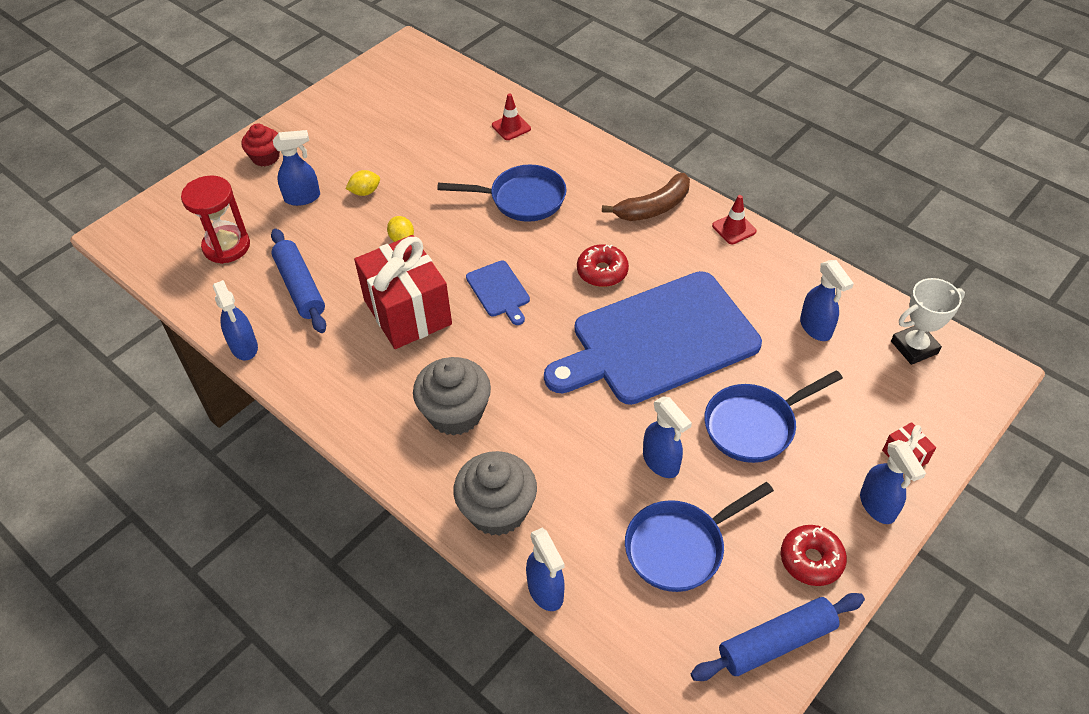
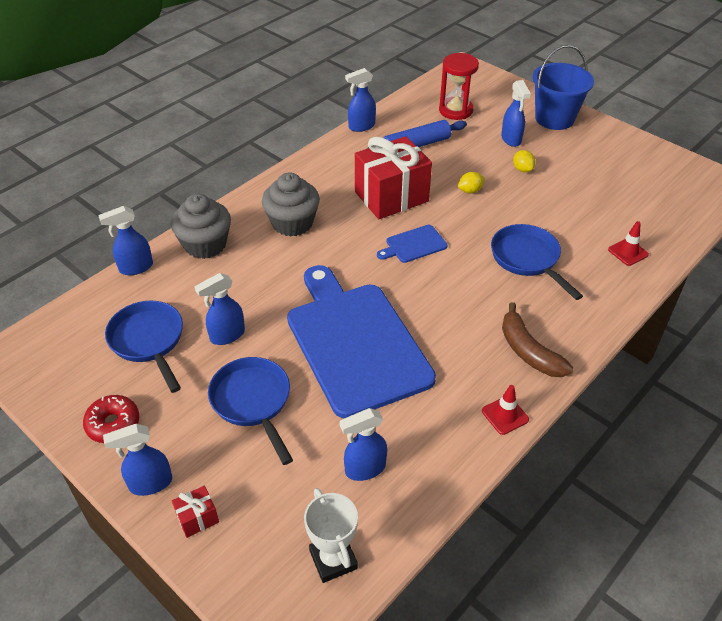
camera: 90 degrees right, 5 degrees down
(265, 157) = (554, 118): red cupcake -> blue bucket
(522, 199) = (527, 259): blue pan -> blue pan turned 150 degrees clockwise
(602, 272) = (438, 309): red donut -> none
(776, 642) = (53, 391): blue rolling pin -> none

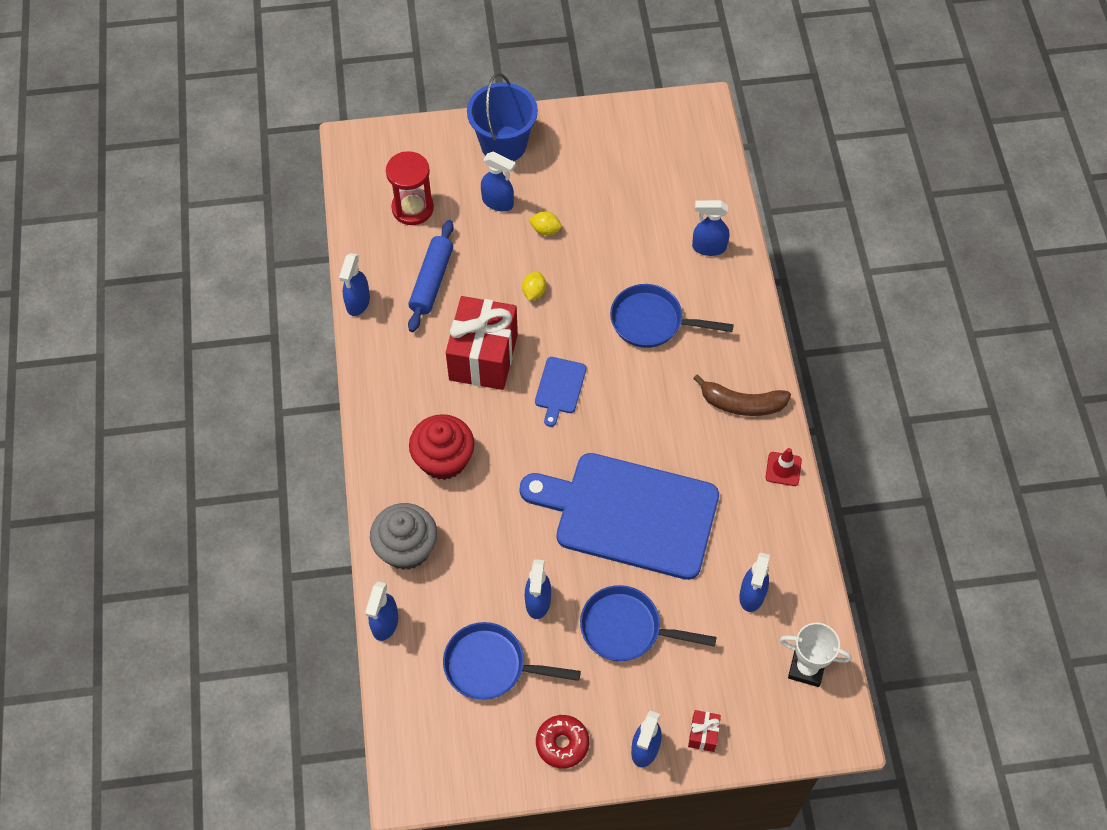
camera: 50 degrees left, 15 degrees up
(292, 223) = (443, 459): grey cupcake -> red cupcake
(628, 252) = (708, 247): red traffic cone -> blue spray bottle

